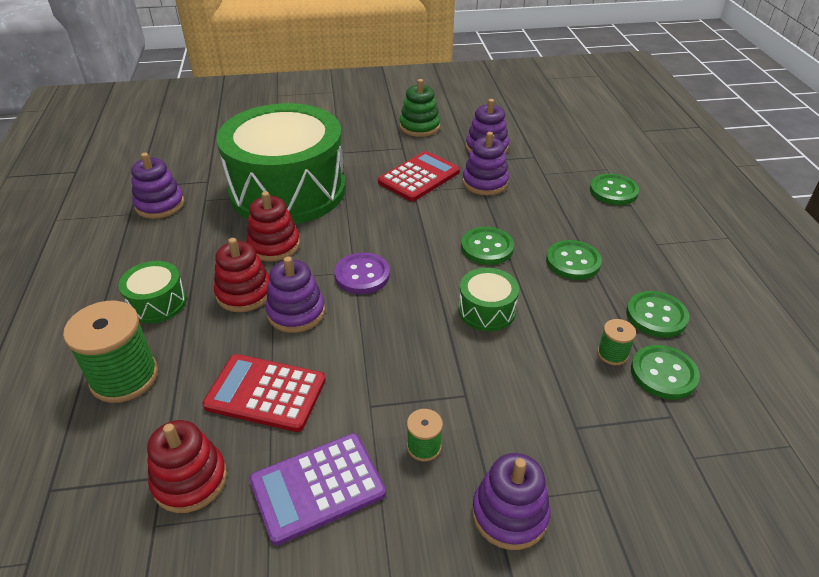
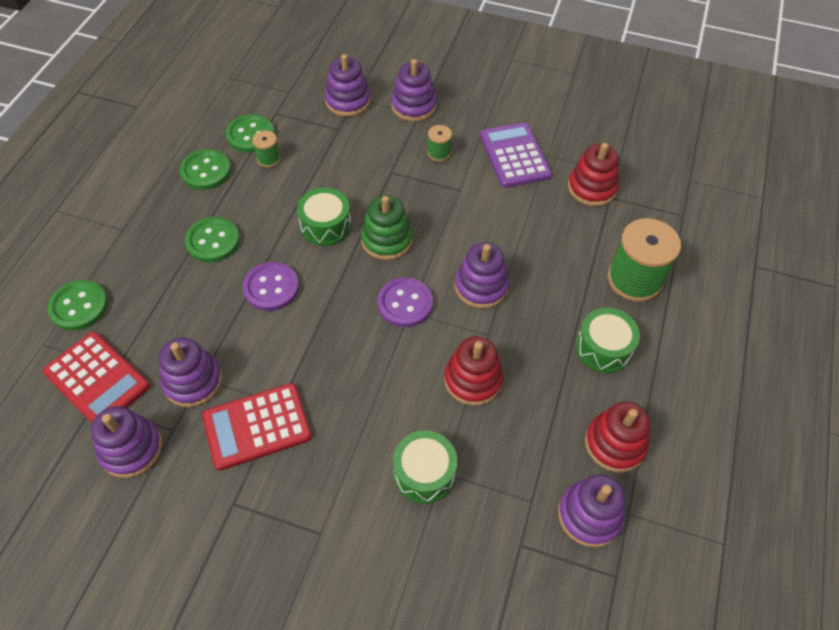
camera: 155 degrees left, 15 degrees up
(244, 293) = (520, 327): red stacking toy -> red stacking toy (615, 444)
(265, 393) = (528, 225): red calculator -> red calculator (97, 379)
(288, 190) = (424, 473): green drum -> green drum, size x0.40
(317, 488) = (514, 156): purple calculator -> purple calculator turned 105 degrees counterclockwise
(419, 127) = (173, 548): green stacking toy -> green stacking toy (387, 240)
(487, 247) = (271, 288): green button -> purple button
(604, 478) = (348, 101): none -> purple stacking toy

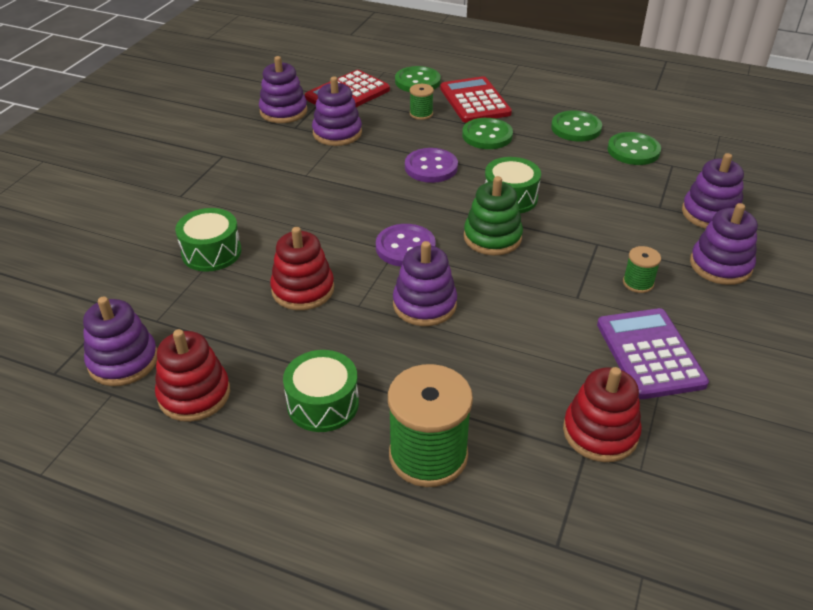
camera: 95 degrees right, 15 degrees down
(257, 427) = (286, 164): red calculator -> red calculator (474, 101)
(268, 159) = (600, 162): green spool -> green spool (421, 114)
(514, 156) = (649, 354): purple calculator -> purple calculator turned 90 degrees counterclockwise

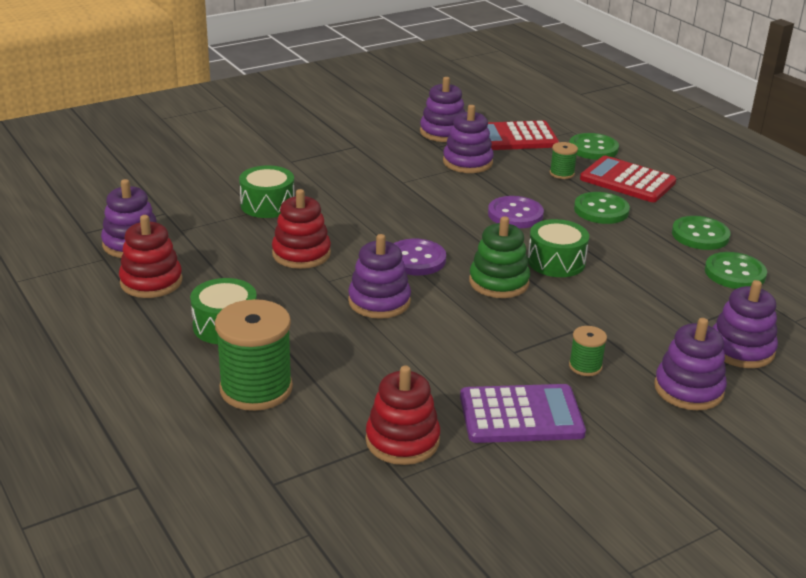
camera: 35 degrees right, 10 degrees down
(474, 101) = (627, 181): red calculator -> red calculator turned 75 degrees counterclockwise
(649, 354) = (521, 415): purple calculator -> purple calculator turned 60 degrees clockwise

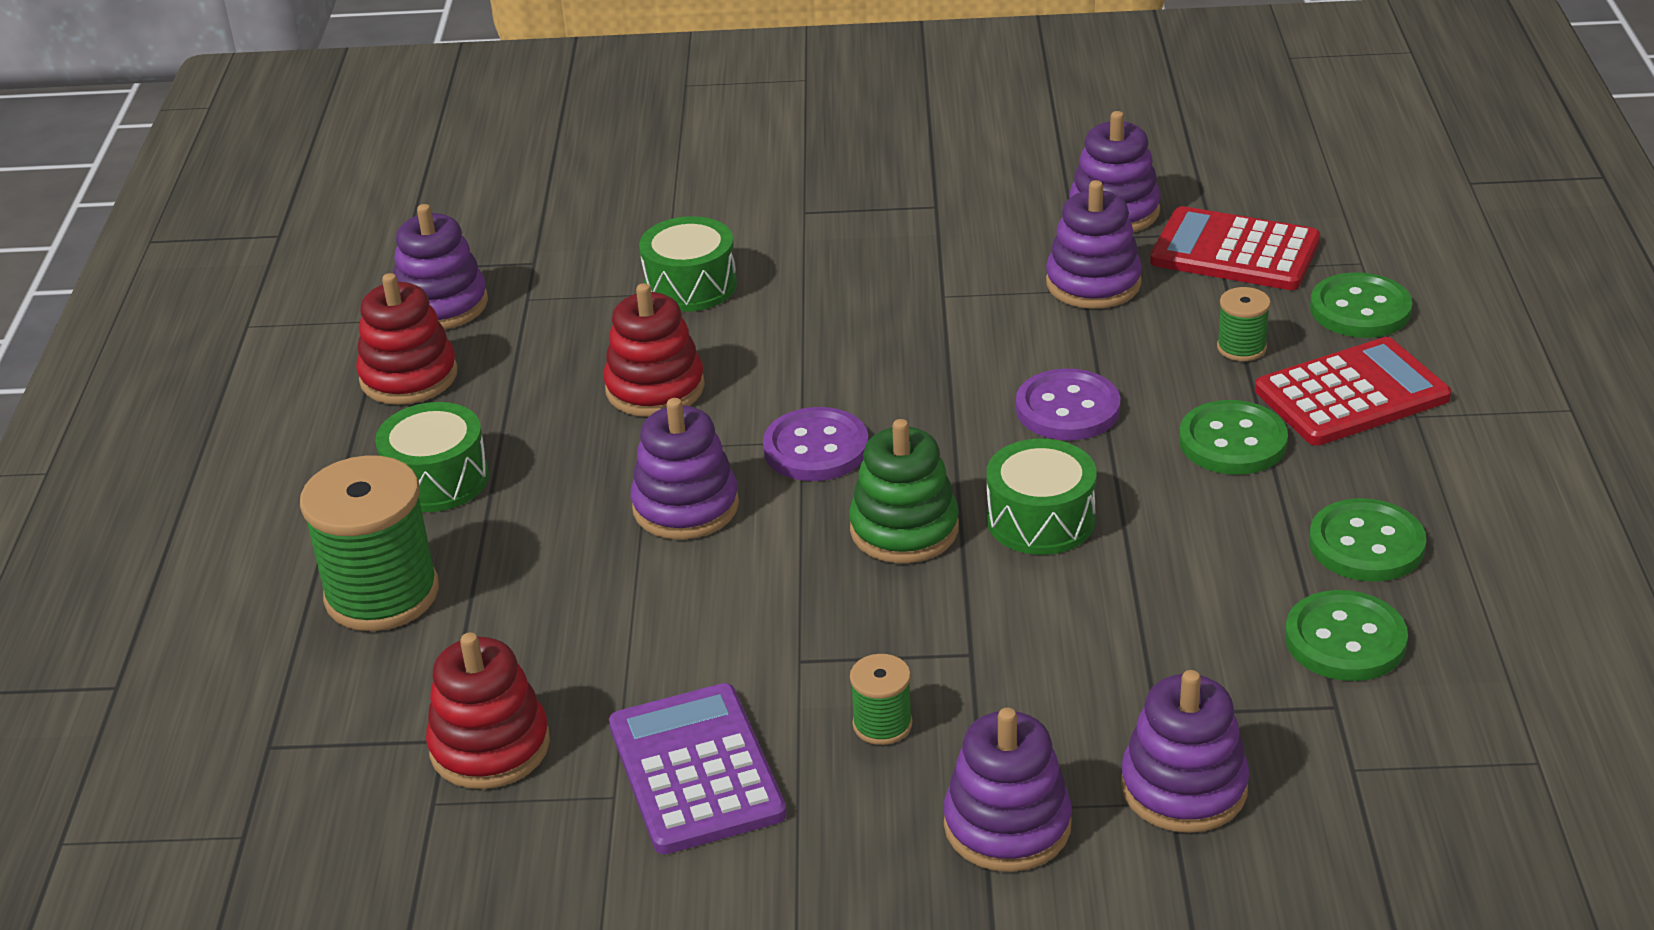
camera: 35 degrees right, 5 degrees up
(521, 415) = (695, 770): purple calculator -> purple calculator turned 135 degrees counterclockwise
(627, 181) = (1351, 394): red calculator -> red calculator turned 90 degrees clockwise

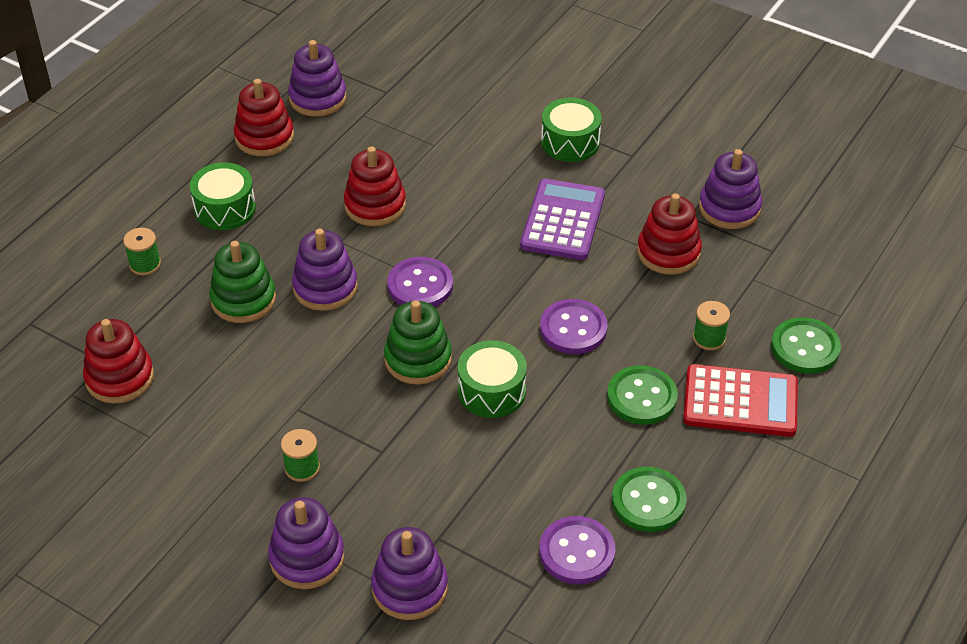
camera: 30 degrees right, 10 degrees up
(382, 594) = (145, 264): green spool -> green spool, size x0.48
(580, 571) = (243, 299): none -> green stacking toy
(690, 285) = (451, 146): green drum -> green drum (570, 142)
(695, 770) = (196, 443): purple calculator -> purple calculator (562, 220)
(1093, 283) = (668, 252): purple stacking toy -> red stacking toy
(1235, 252) = (772, 271): red calculator -> none
(1345, 640) = (577, 552): green button -> purple button

